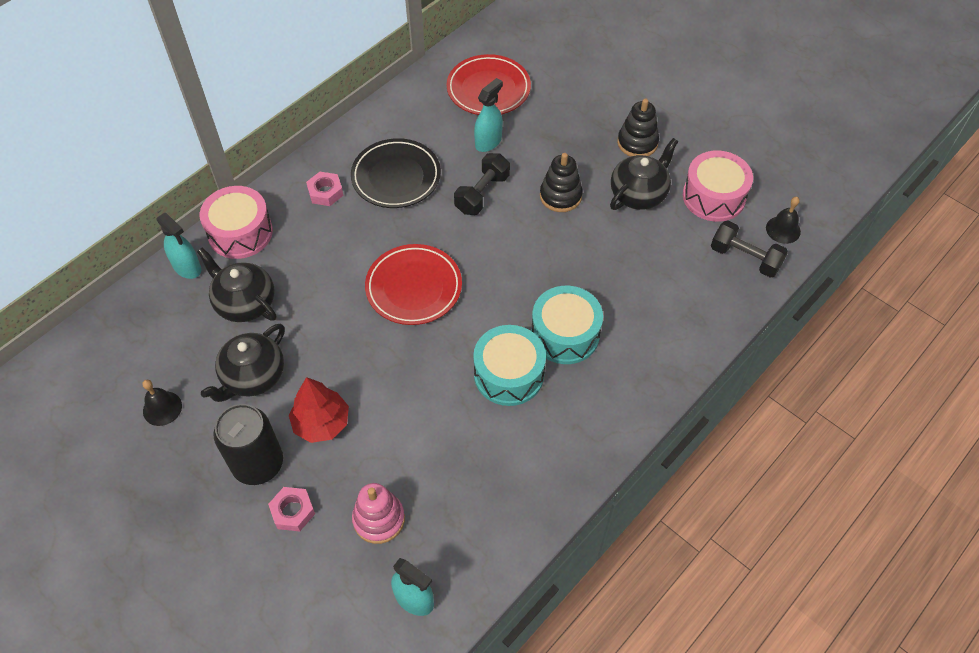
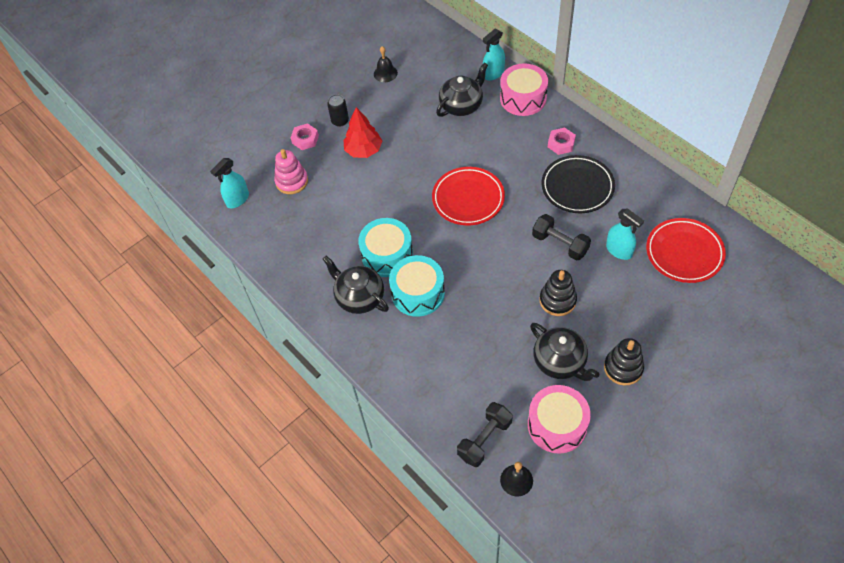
camera: 100 degrees right, 0 degrees up
(253, 376) = (403, 114): black teapot -> black teapot (359, 297)
(258, 464) = (340, 121): black can -> black can, size x0.55

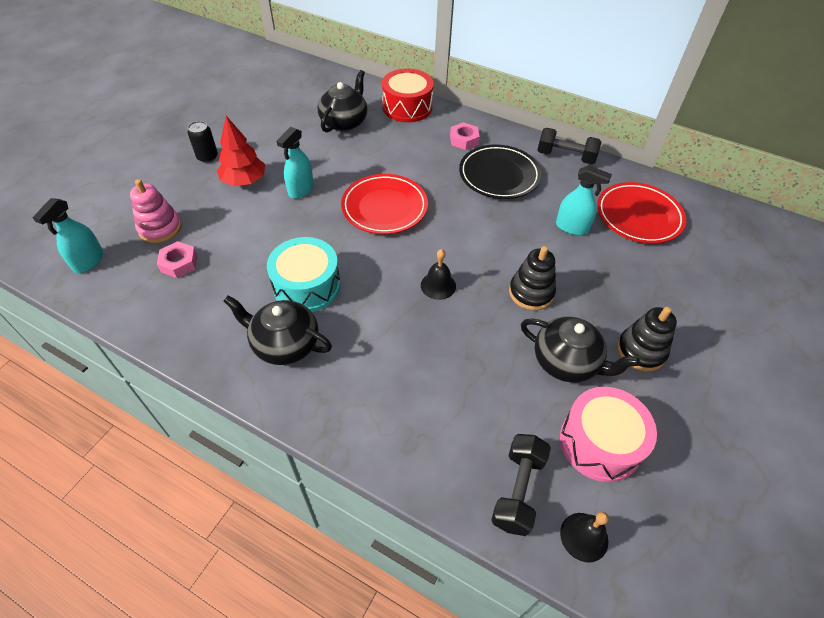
camera: 25 degrees left, 5 degrees down
(305, 139) = (168, 181): pink nut -> pink nut (179, 263)
(385, 73) = (249, 106): black bell -> black bell (438, 285)
(418, 293) = (360, 322): turquoise drum -> none
(493, 73) = (367, 91): turquoise spray bottle -> turquoise spray bottle (300, 189)
(523, 98) = (407, 107): pink drum -> red drum
(560, 244) = (506, 233): black dumbbell -> black dumbbell (565, 156)

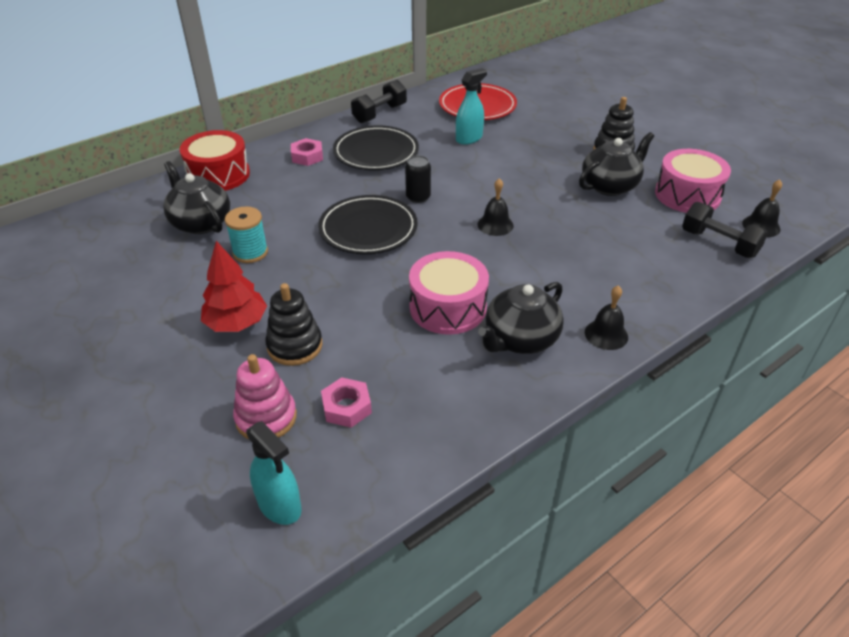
camera: 65 degrees left, 10 degrees down
(207, 157) = (156, 349): black can -> black can (418, 197)
(300, 189) = (292, 281): turquoise spray bottle -> none
(307, 286) = (448, 307): turquoise drum -> pink drum
(314, 407) = (606, 334): none -> black bell
(323, 158) = (250, 252): none -> turquoise spool
(384, 207) = (368, 229): red plate -> black plate
(531, 292) = (531, 180): black stacking toy -> black stacking toy (295, 346)

